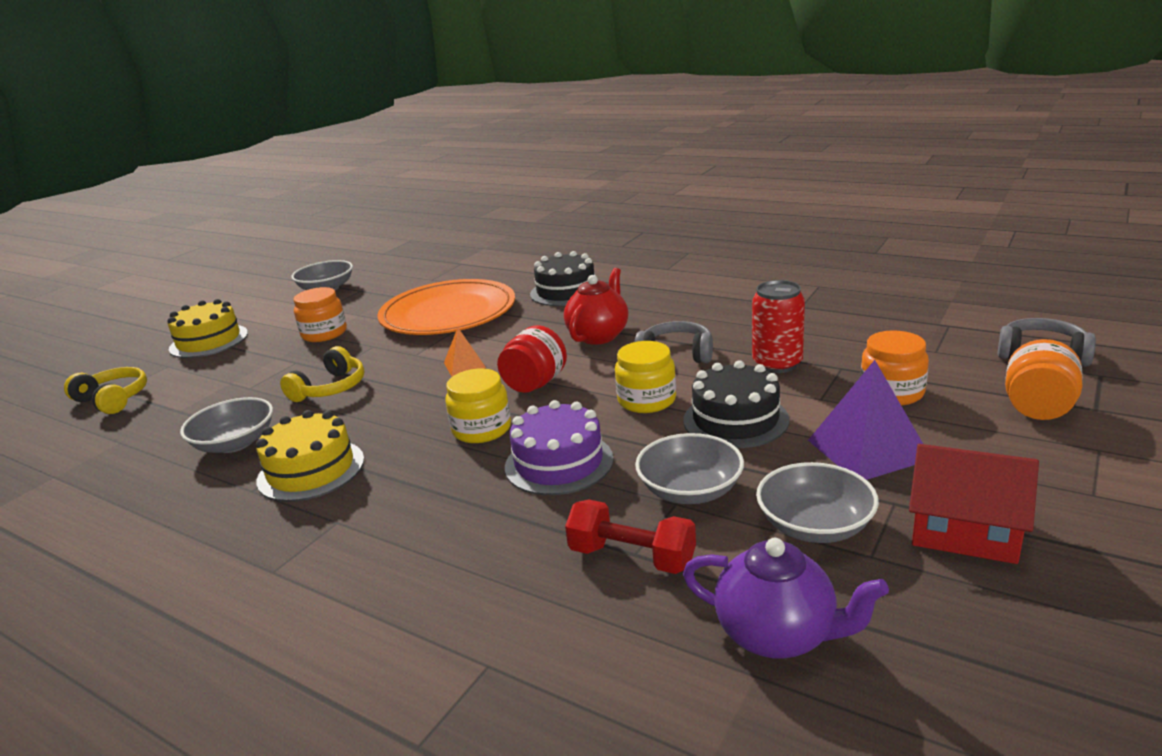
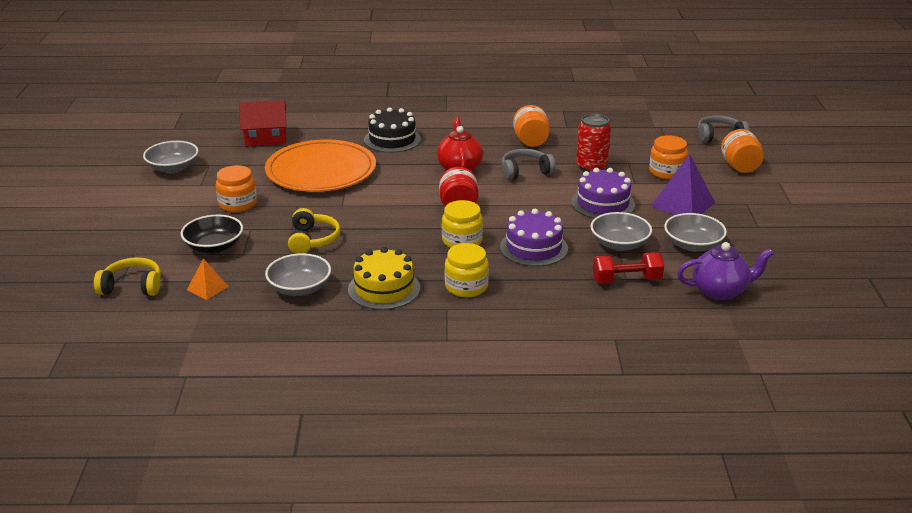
camera: 35 degrees left, 5 degrees up
(209, 341) = (136, 229): yellow cake -> none
(237, 374) = (214, 247): none -> black bowl
(464, 365) = (391, 205): orange pyramid -> orange pyramid (207, 288)
(646, 400) = (541, 203): yellow jar -> yellow jar (466, 286)
(729, 317) = (531, 141): none -> orange jar
(735, 420) = (603, 203): black cake -> purple cake
(965, 530) = (754, 231): red house -> red house (265, 138)

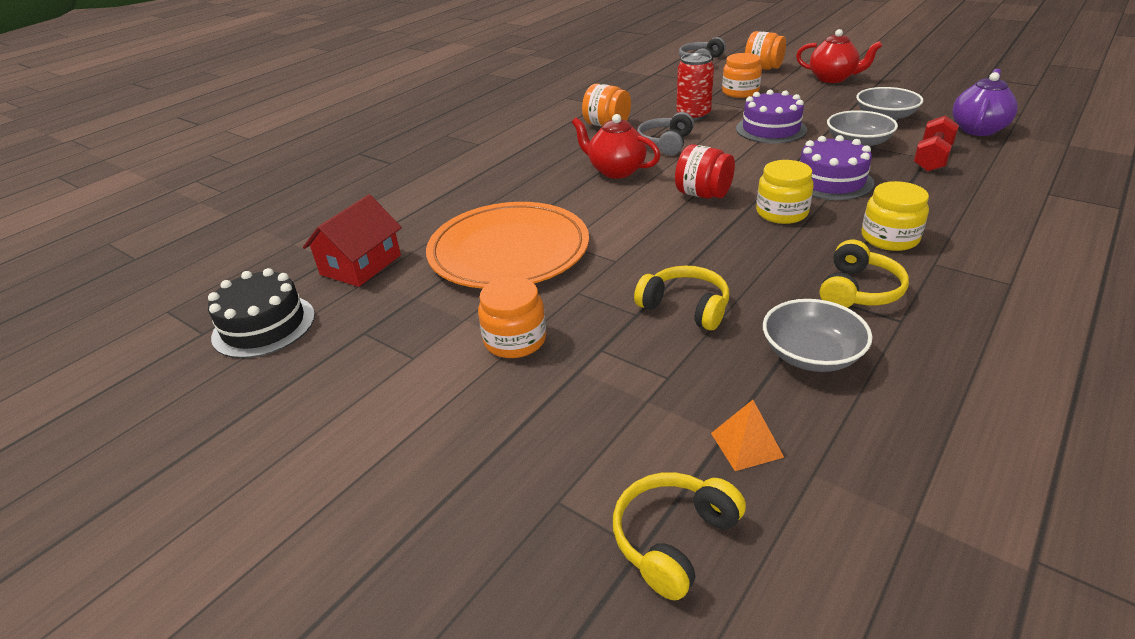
camera: 50 degrees left, 5 degrees up
(173, 168) = (324, 369): grey bowl -> none
(214, 247) = (620, 399): black bowl -> none
(384, 289) = (858, 290): yellow cake -> yellow headphones
(392, 139) = (497, 187): black cake -> black cake (264, 326)
(683, 204) = (806, 102): purple pyramid -> none
(758, 203) = (832, 78): none -> red teapot

